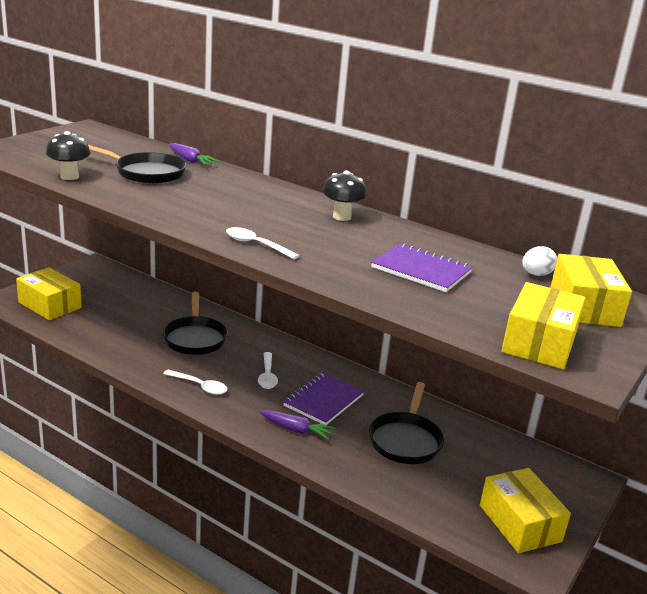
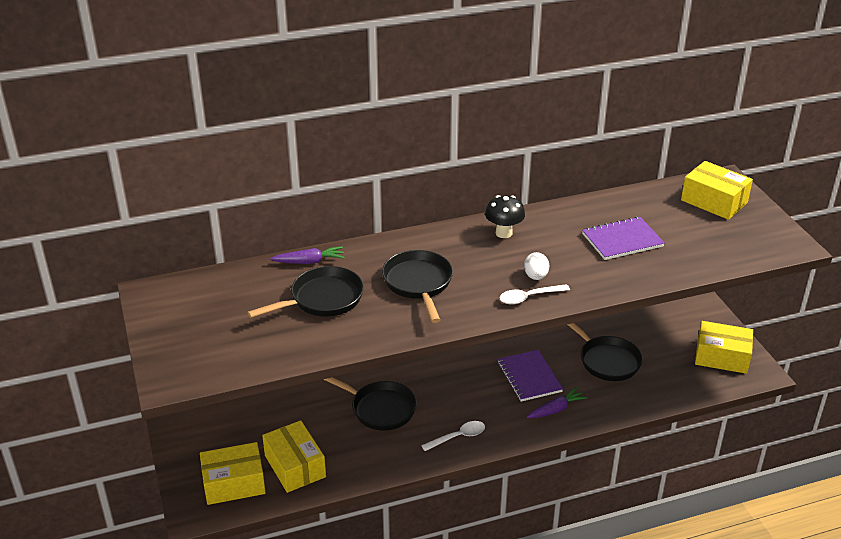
camera: 50 degrees left, 10 degrees up
(69, 177) = (296, 349): black mushroom -> none
(214, 199) = (418, 284): none -> black pan
(267, 376) = (472, 391): white spoon -> none
(536, 274) = (659, 195): white egg -> white egg (535, 276)
(539, 342) = (749, 244): yellow box -> yellow box (295, 466)

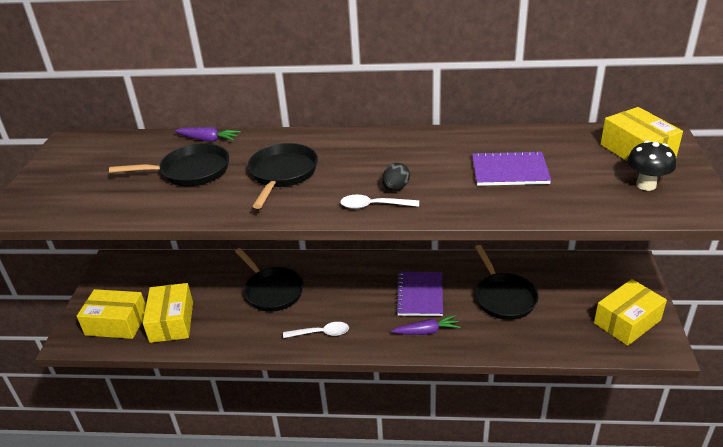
camera: 25 degrees right, 0 degrees up
(503, 233) = (396, 145): black mushroom -> black mushroom (646, 185)
(535, 276) = (396, 188): white egg -> black egg
(721, 357) = (627, 321): yellow box -> yellow box turned 75 degrees counterclockwise

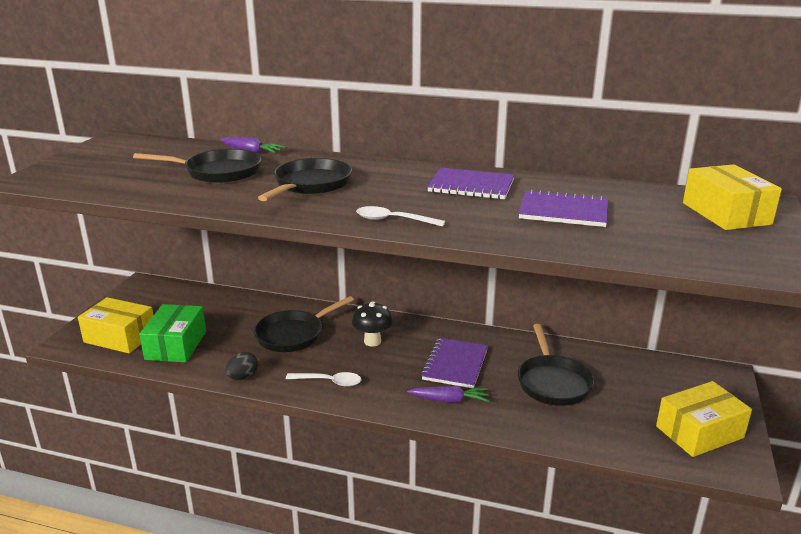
camera: 10 degrees right, 10 degrees down
(172, 322) = (176, 345): yellow box -> green box
(272, 291) = (293, 334): black pan -> black pan turned 75 degrees clockwise
(396, 188) = (426, 209): black egg -> black egg (243, 377)
(422, 152) = (471, 186): none -> purple notebook
(646, 185) = (724, 242): black mushroom -> black mushroom (372, 341)

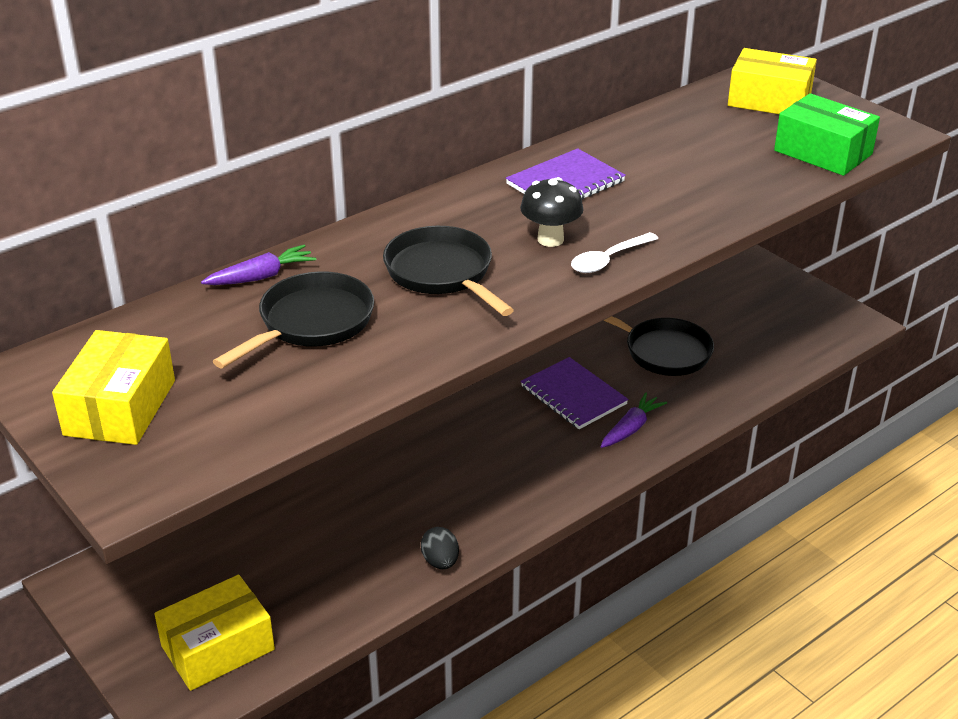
camera: 55 degrees left, 10 degrees up
(176, 345) = (301, 598): green box -> green box (823, 152)
(293, 334) = (387, 486): black pan -> none
(329, 382) = (518, 497): white spoon -> none
(372, 341) = (469, 432): black mushroom -> black mushroom (550, 239)
(563, 211) = (685, 166): purple notebook -> none
(699, 432) = (801, 315): yellow box -> yellow box (120, 407)

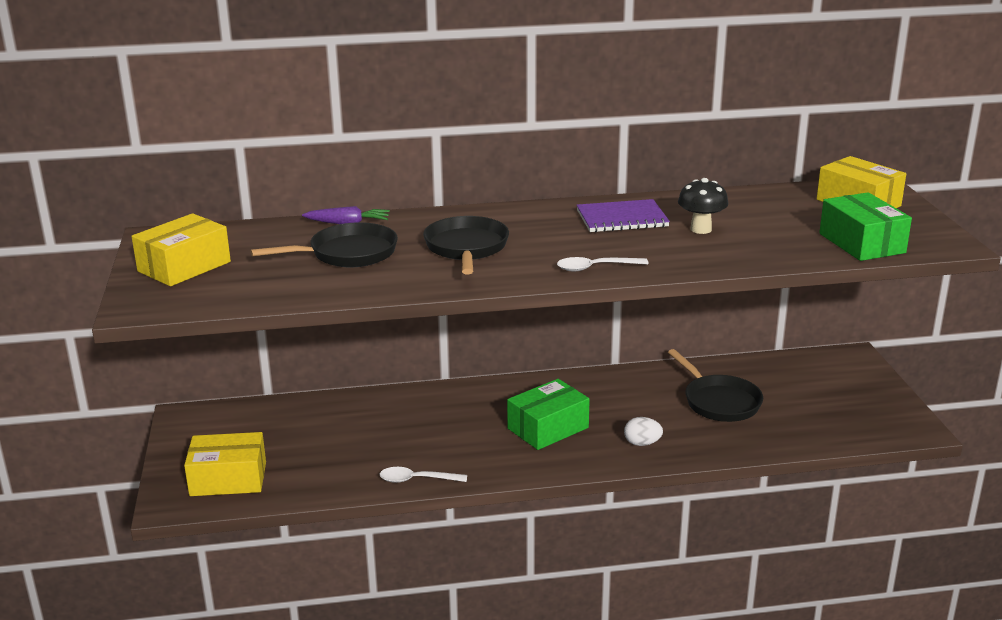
camera: 30 degrees right, 10 degrees down
(440, 561) = (417, 480): black egg -> white spoon
(522, 444) = (548, 428): none -> green box
(550, 239) = (567, 247): black mushroom -> black mushroom (701, 229)
(573, 395) = (617, 409): purple notebook -> none
(631, 428) = (642, 443): purple carrot -> white egg

